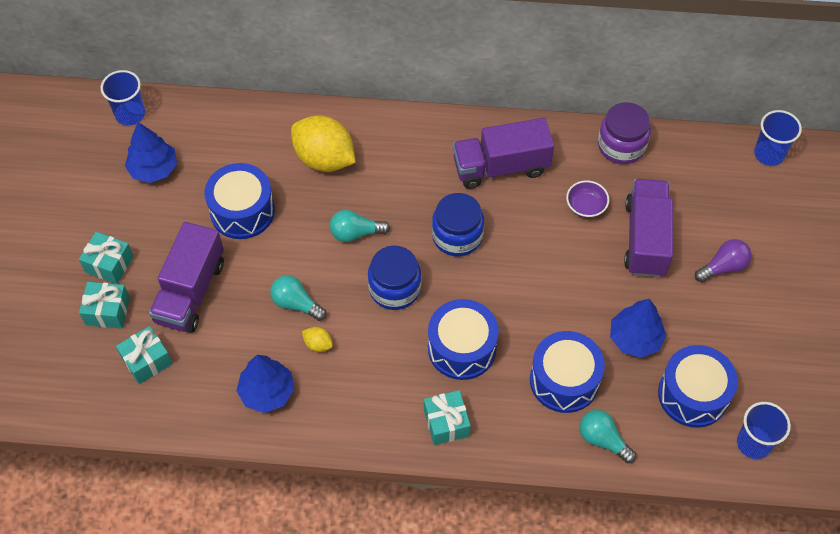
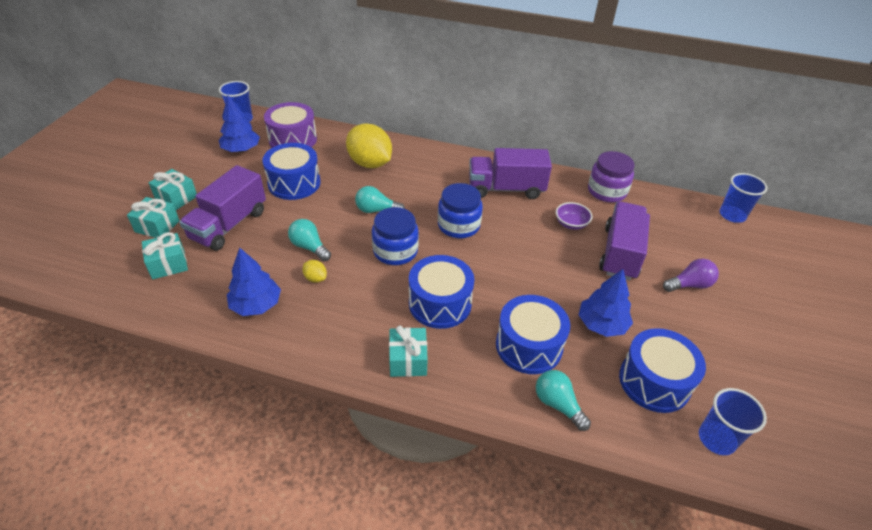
camera: 10 degrees right, 15 degrees down
(212, 137) = (293, 139): none -> purple drum

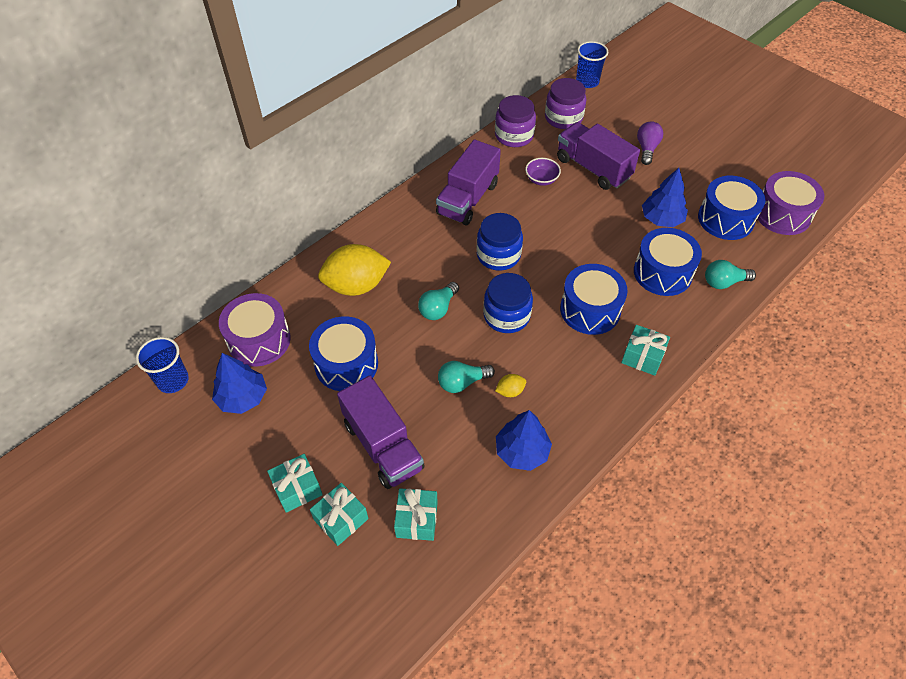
camera: 60 degrees left, 10 degrees up
(664, 214) = (563, 118): none -> purple jar
(716, 439) = (782, 214): blue cup -> purple drum

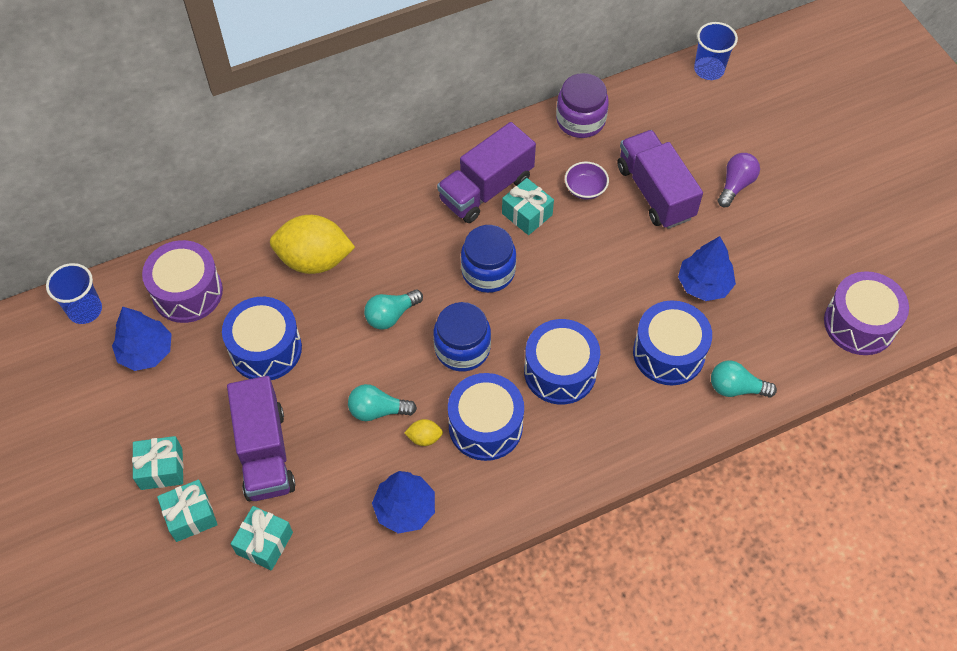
camera: 20 degrees right, 5 degrees up
(563, 118) = (653, 113): purple jar -> none
(642, 357) = (591, 447): turquoise gift -> turquoise gift (527, 214)
(725, 219) = (783, 308): blue drum -> blue drum (485, 426)

